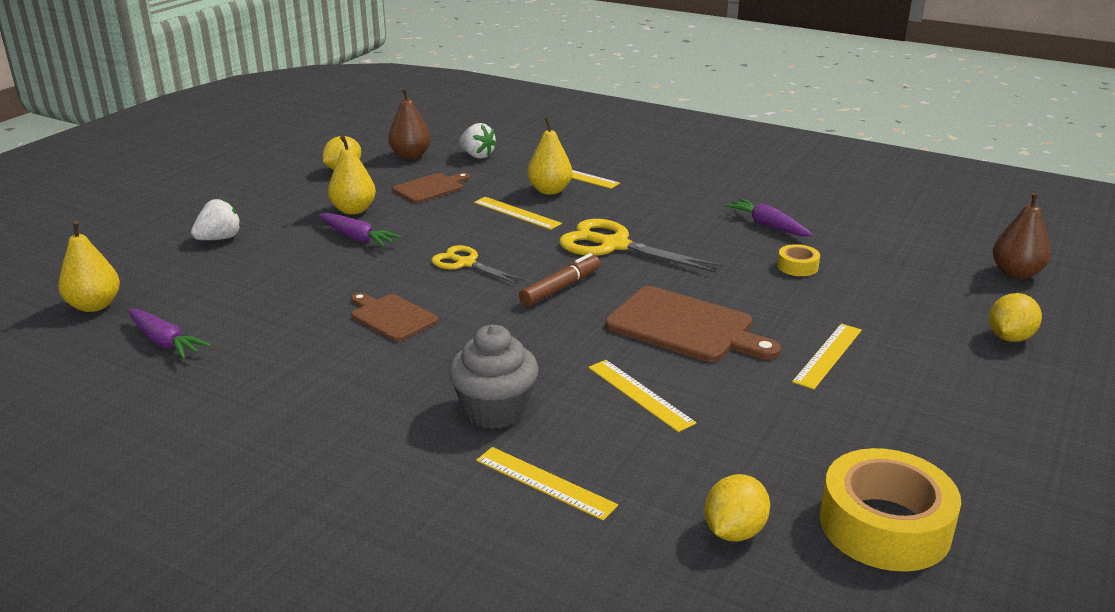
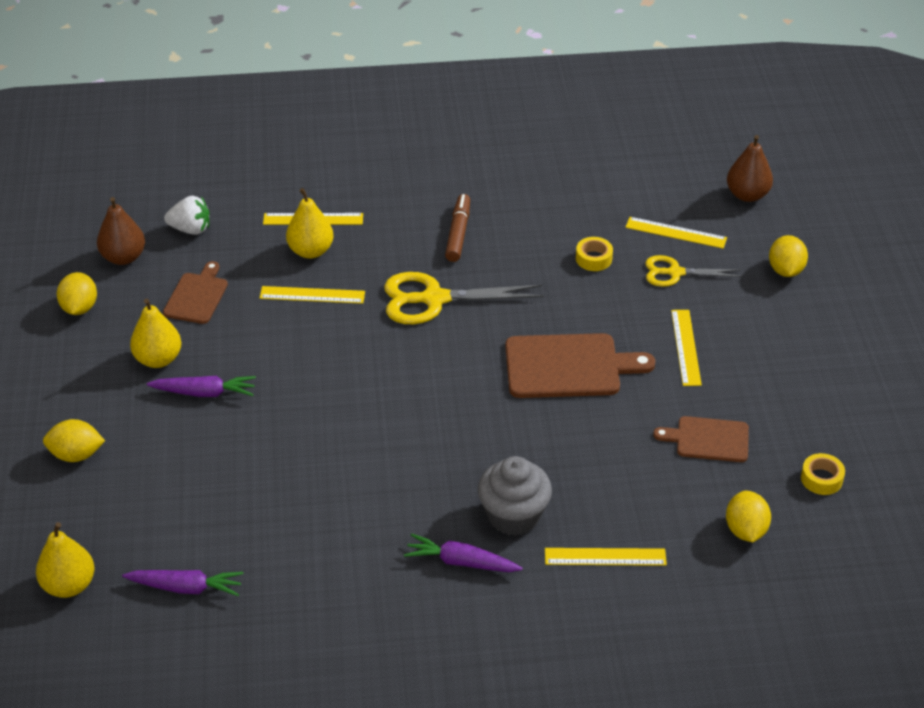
camera: 35 degrees left, 15 degrees up
(219, 238) = (76, 455): white strawberry -> yellow lemon
(391, 317) = (340, 467): brown cutting board -> brown cutting board (708, 439)
(466, 263) = (334, 378): yellow scissors -> yellow scissors (675, 273)
(561, 288) = (439, 369): brown marker -> brown marker (458, 233)
(640, 395) = (596, 449): yellow ruler -> yellow ruler (676, 233)
(768, 225) = (532, 217): purple carrot -> purple carrot (461, 562)
(884, 525) = (821, 479): yellow tape -> yellow tape, size x0.46

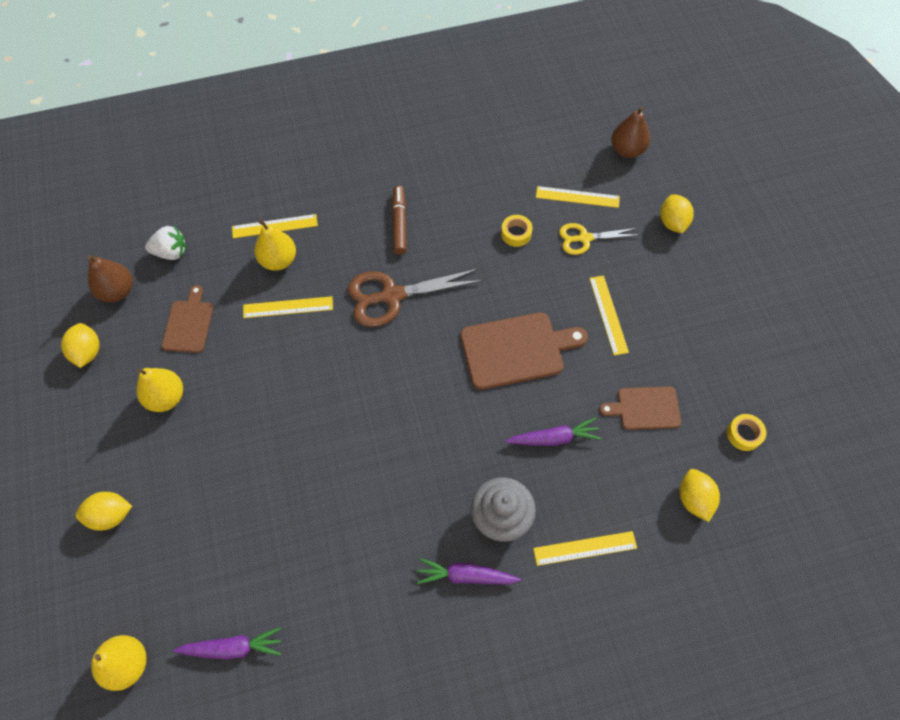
camera: 10 degrees left, 20 degrees up
(204, 393) = (213, 428): purple carrot -> purple carrot (553, 438)
(434, 299) = (392, 296): yellow scissors -> brown scissors

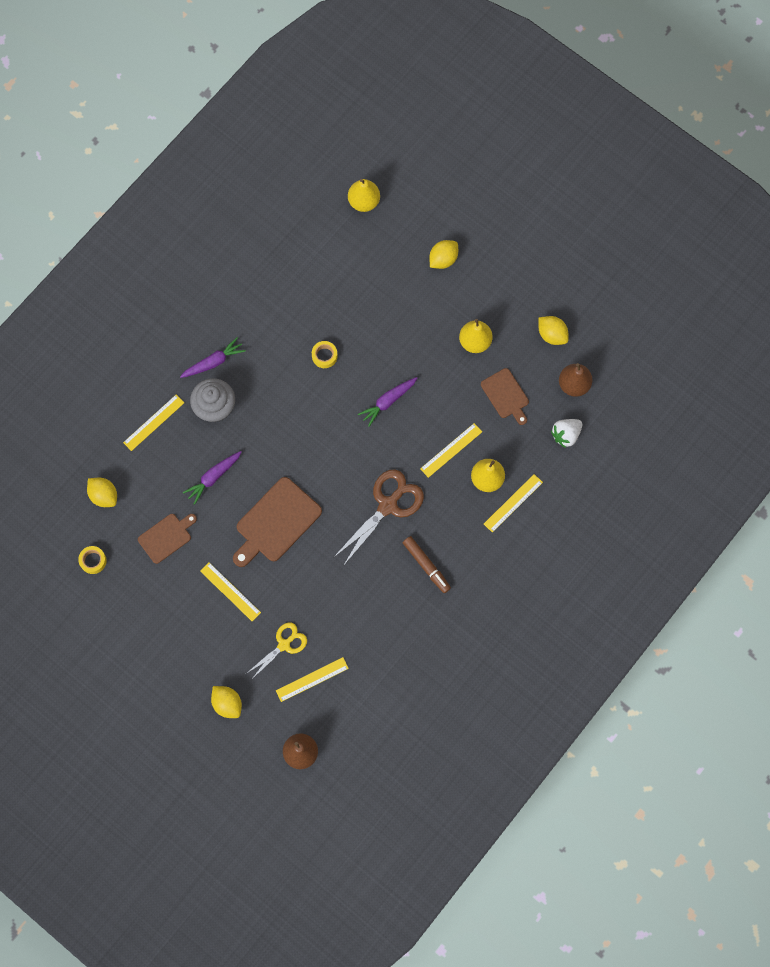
camera: 145 degrees right, 10 degrees up
(233, 647) = (315, 244): purple carrot -> purple carrot (388, 401)
(516, 233) = (336, 615): yellow tape -> yellow tape (324, 356)

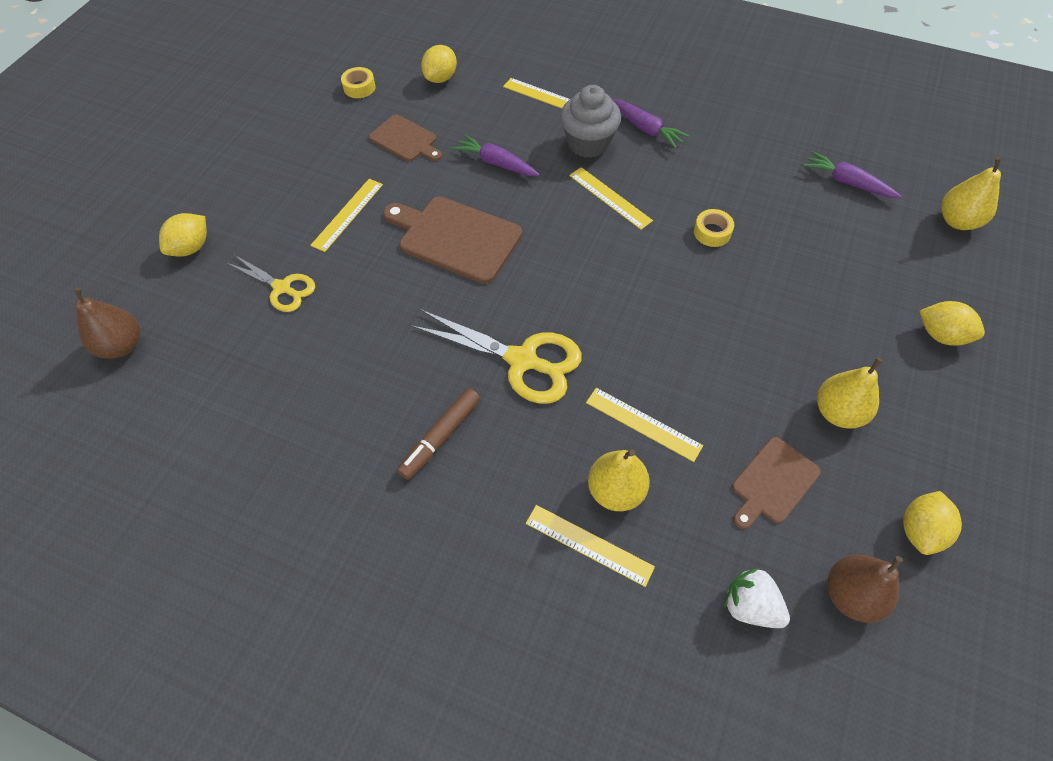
camera: 75 degrees right, 15 degrees down
(312, 679) = (235, 332): yellow ruler -> yellow ruler (610, 198)
(388, 401) = (682, 321): purple carrot -> purple carrot (847, 182)
(388, 505) = (522, 360): brown scissors -> yellow scissors

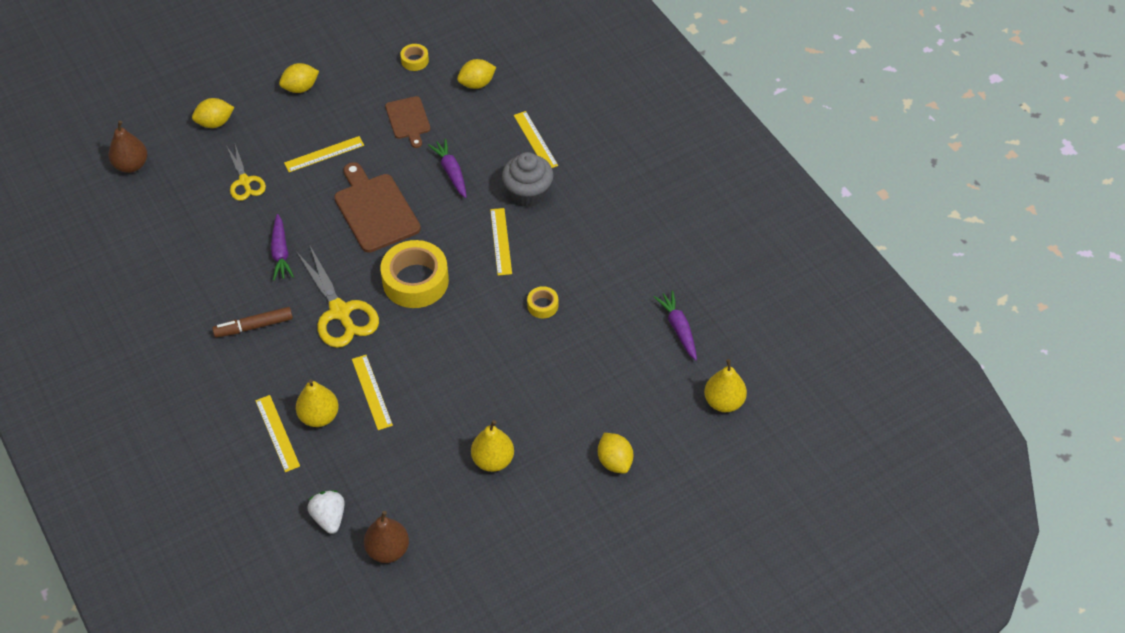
camera: 35 degrees right, 5 degrees down
(568, 282) = (415, 281): none -> yellow tape
(646, 129) = (580, 205): purple carrot -> purple carrot (281, 252)
(773, 483) = (410, 470): brown cutting board -> none
(920, 530) = (464, 548): yellow lemon -> yellow lemon (300, 88)

